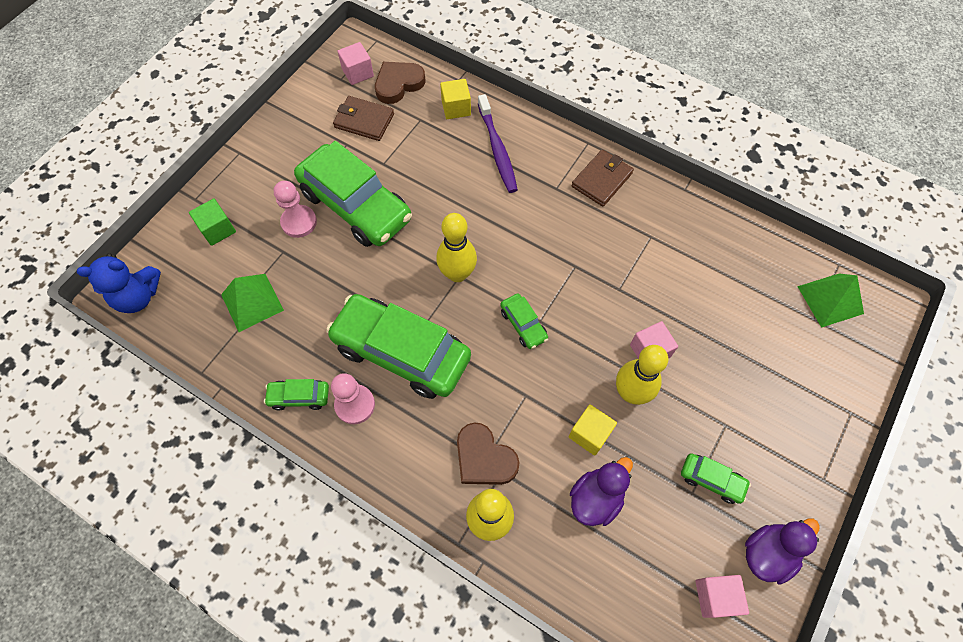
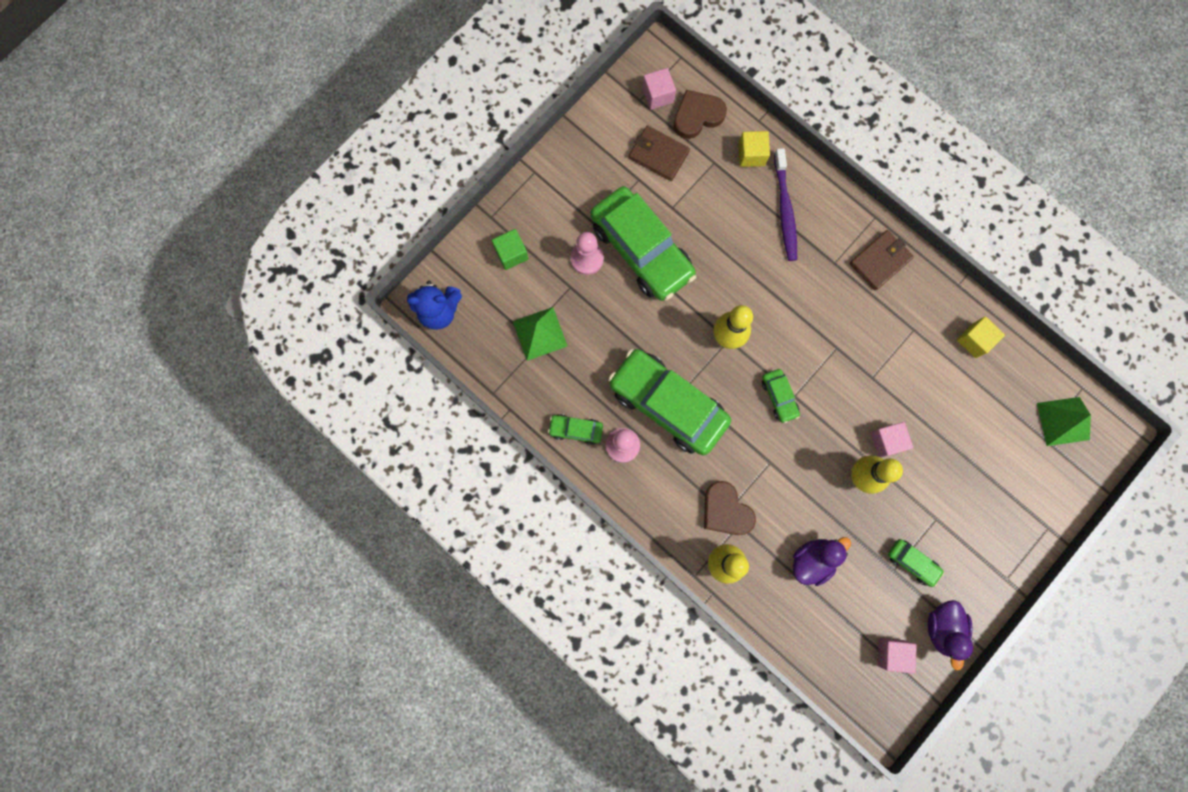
camera: 10 degrees right, 15 degrees up
(589, 434) = (818, 506): yellow cube -> yellow cube (974, 340)
(767, 553) = (942, 628): purple duck -> purple duck turned 120 degrees clockwise

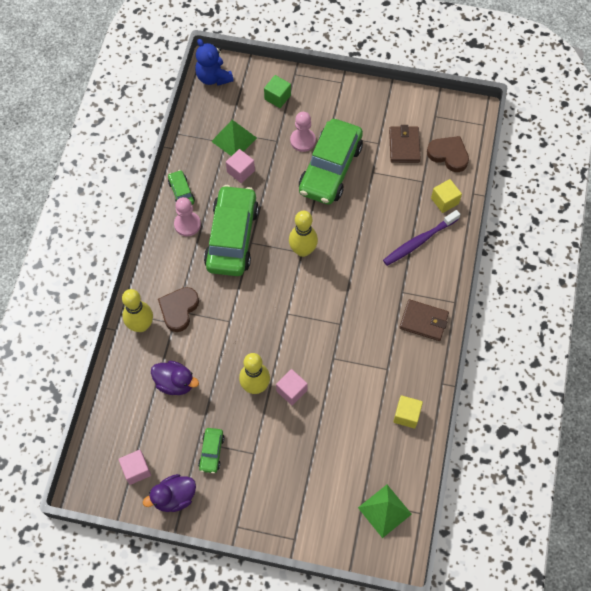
camera: 60 degrees right, 15 degrees down
(657, 95) = (446, 125): pink cube -> pink cube (240, 171)
(779, 397) = (280, 304): green car -> none

